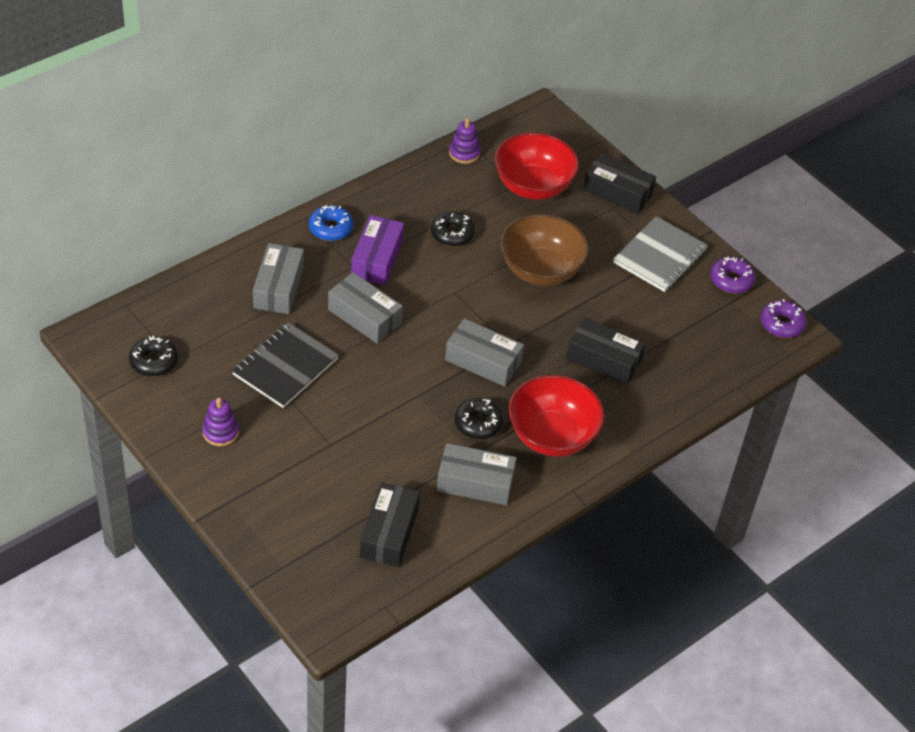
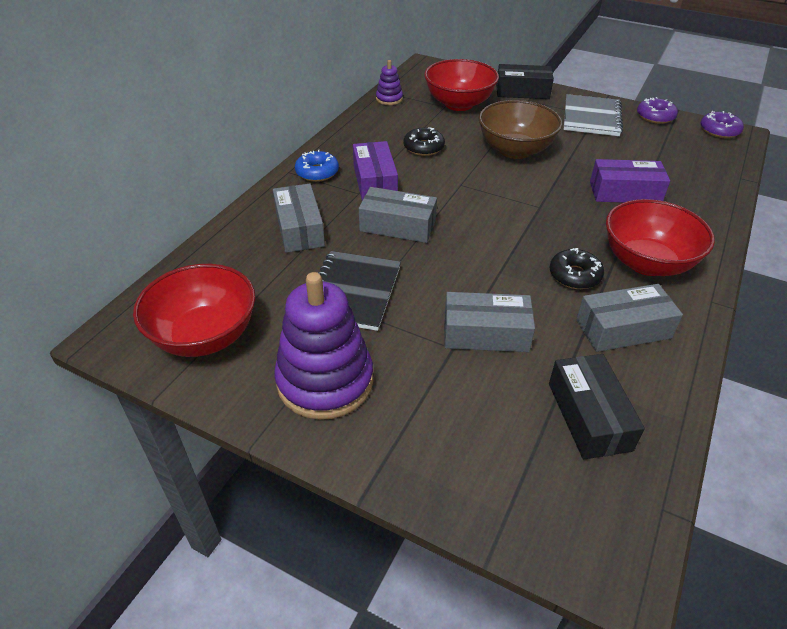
camera: 20 degrees left, 5 degrees down
(153, 361) = (205, 336): black donut -> red bowl
(220, 432) = (325, 381): purple stacking toy -> purple stacking toy, size x2.11
(483, 361) = (531, 225): grey box -> grey box (485, 333)
(603, 360) = (625, 192): black box -> purple box

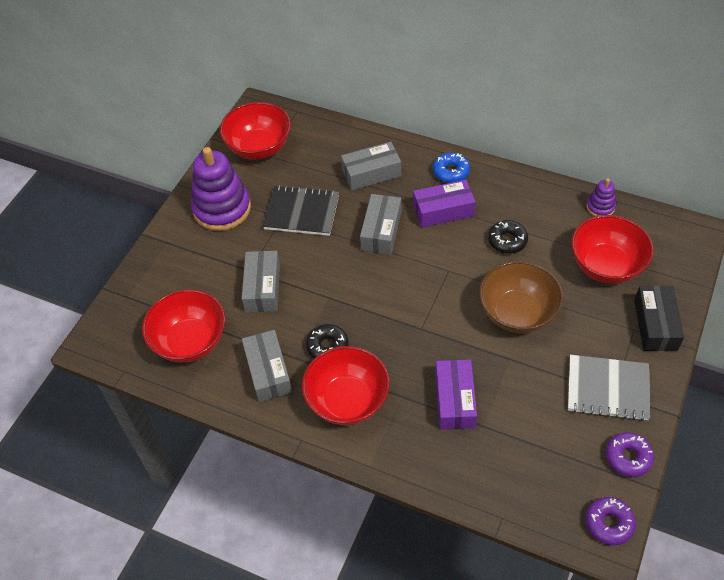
camera: 90 degrees right, 10 degrees up
(589, 416) = (190, 341): black box -> red bowl

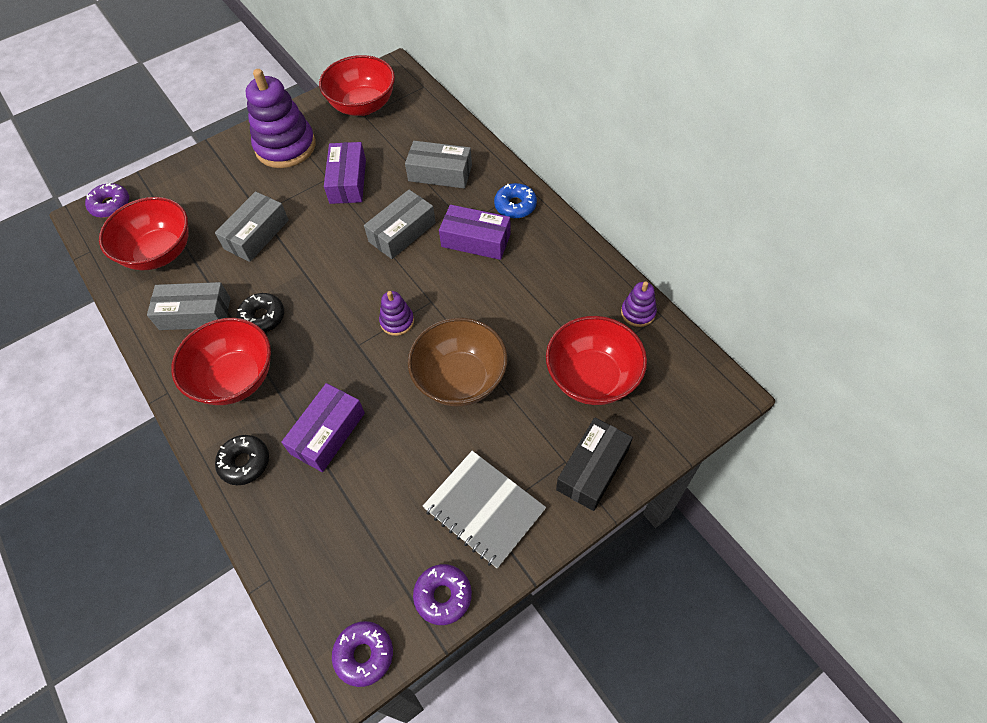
camera: 30 degrees right, 5 degrees up
(106, 326) = (110, 205): none -> purple donut
(268, 372) = (195, 313): grey box -> grey box turned 75 degrees clockwise
(302, 212) = (348, 181): black notebook -> purple box
(436, 297) = (397, 321): none -> purple stacking toy
(507, 241) = (512, 300): black donut -> black donut (245, 463)

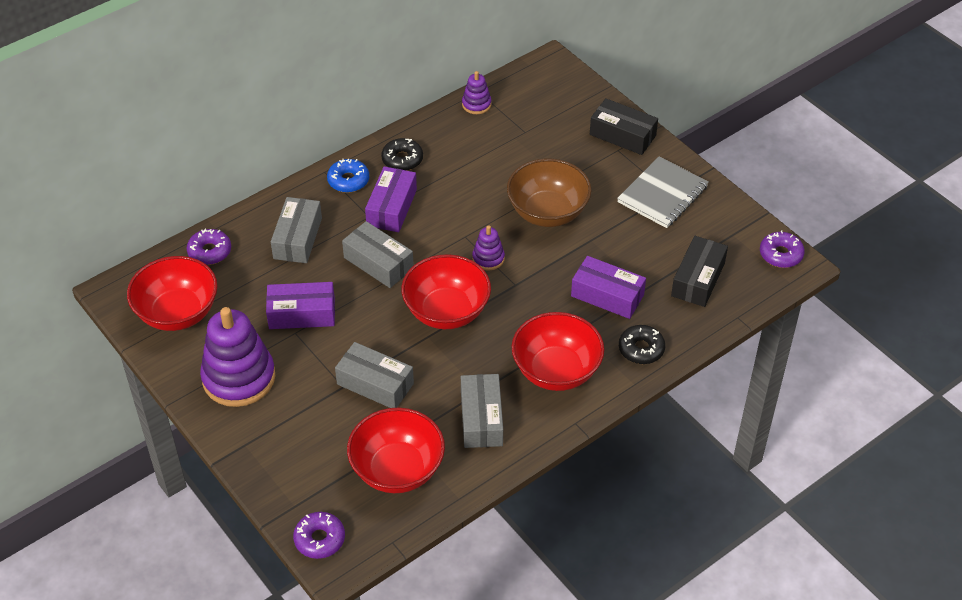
camera: 95 degrees left, 10 degrees down
(263, 317) = (485, 361): black donut -> black donut (402, 159)
(336, 537) = (698, 279): none -> black box
(443, 596) = (731, 214): purple donut -> purple donut (209, 252)
(592, 377) = (541, 133): red bowl -> red bowl (446, 311)

